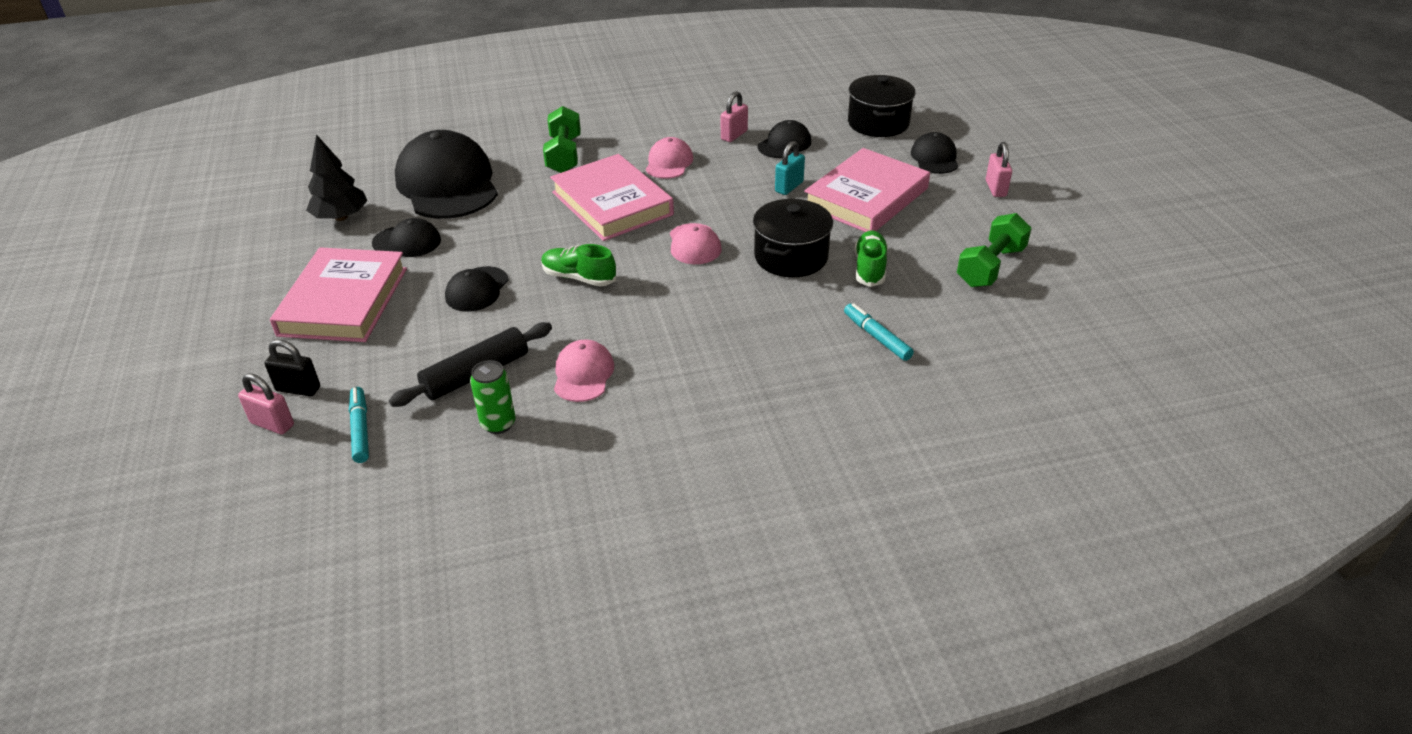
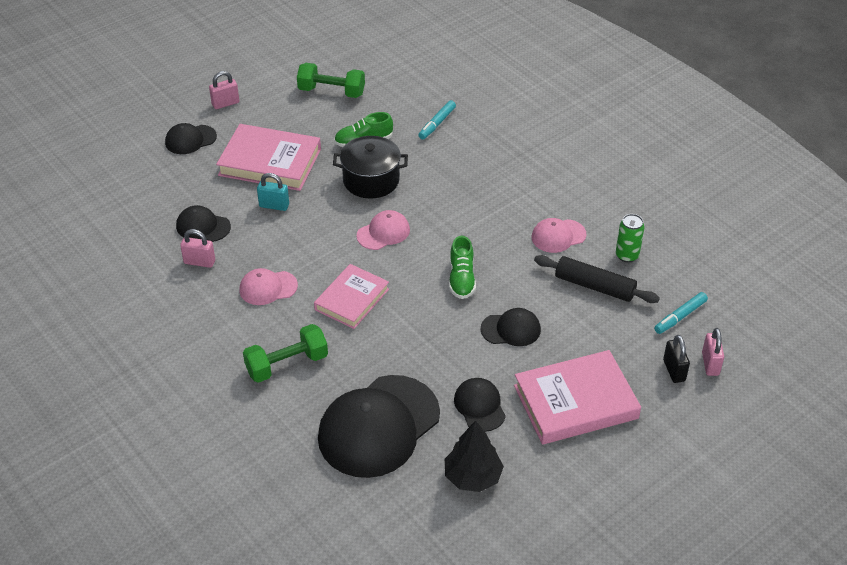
camera: 115 degrees left, 5 degrees up
(612, 203) = (352, 299): pink book -> pink book, size x0.66
(878, 123) = (141, 181): black pot -> none

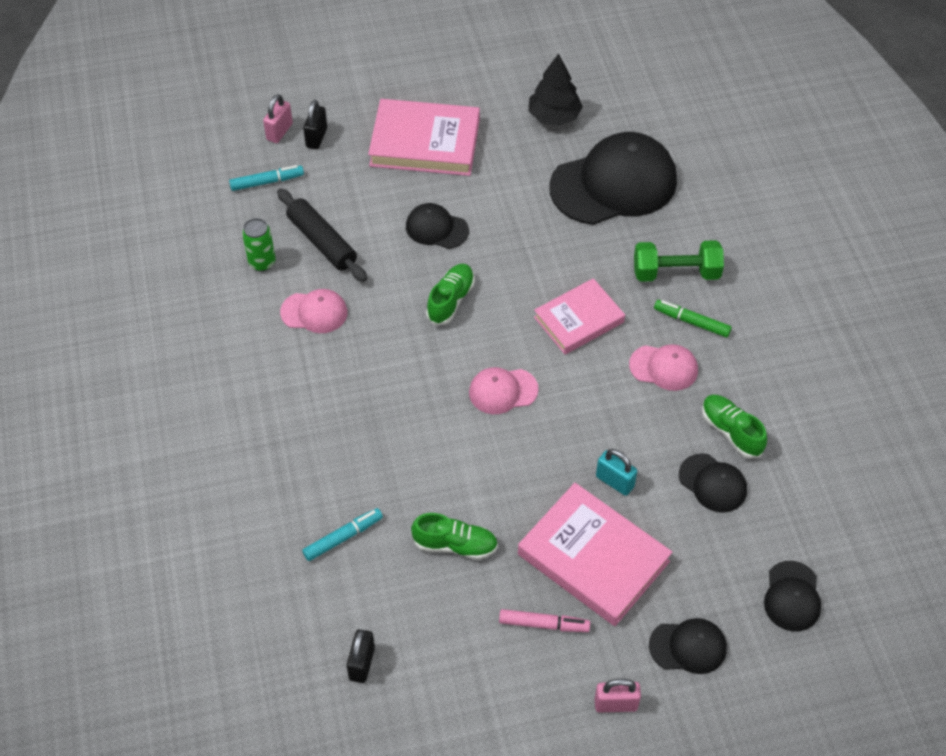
camera: 155 degrees left, 10 degrees up
(199, 262) = (731, 432): pink padlock -> green shoe
(258, 329) = (691, 322): none -> green marker
(286, 123) = (543, 624): none -> pink marker
(331, 92) = (452, 664): green dumbbell -> none
(371, 180) = (478, 474): black pot -> none
(384, 77) = (362, 663): none -> black padlock
(479, 406) = (512, 169): black cap -> black cap (792, 596)

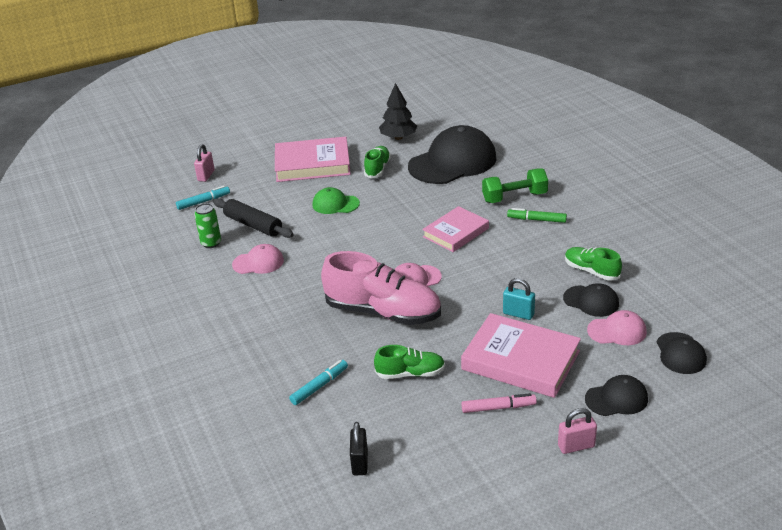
camera: 10 degrees left, 20 degrees down
(316, 137) = (234, 174): black padlock -> none
(436, 228) = (335, 204): black cap -> green cap
(449, 437) = (383, 312): none -> pink shoe
(451, 300) = (358, 239): green shoe -> green shoe (377, 169)
(664, 367) = (527, 246): pink cap -> pink cap (617, 331)

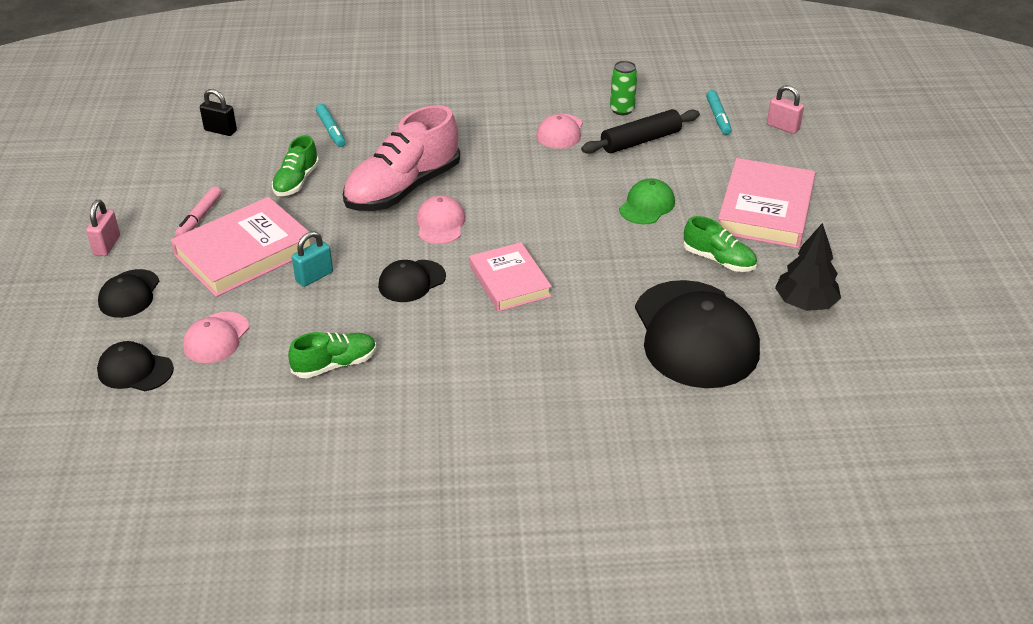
camera: 110 degrees right, 5 degrees up
(514, 197) = (555, 361): green dumbbell -> none
(536, 220) = (484, 361): green marker -> none
(591, 301) = (282, 340): black cap -> black cap (411, 281)

